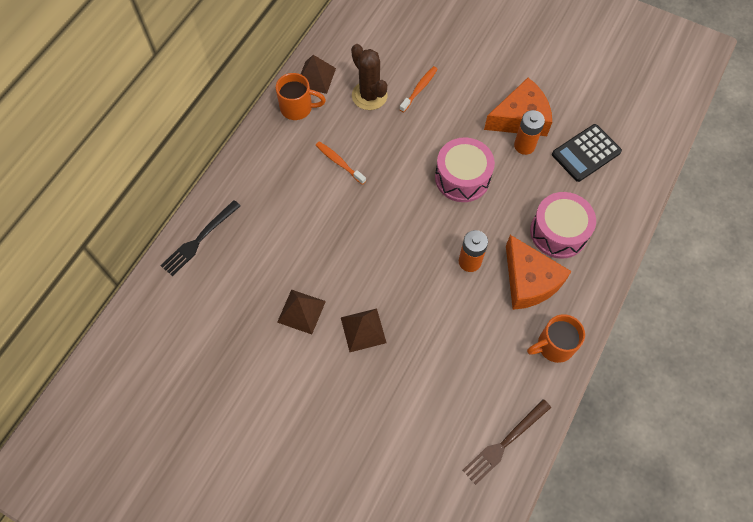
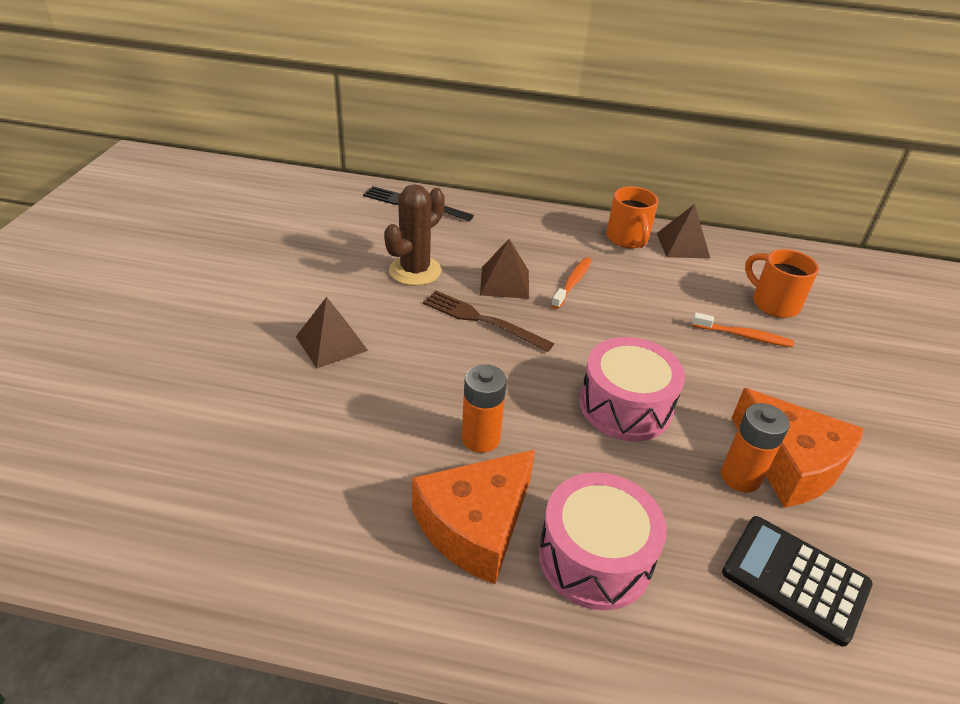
camera: 70 degrees right, 25 degrees down
(301, 311) = (345, 287): brown pyramid -> brown pyramid (505, 282)
(369, 95) = (693, 292): brown cactus -> brown cactus (415, 271)
(505, 442) = (157, 538): brown fork -> brown fork (482, 320)
(554, 346) = (355, 586): orange mug -> orange mug (773, 303)

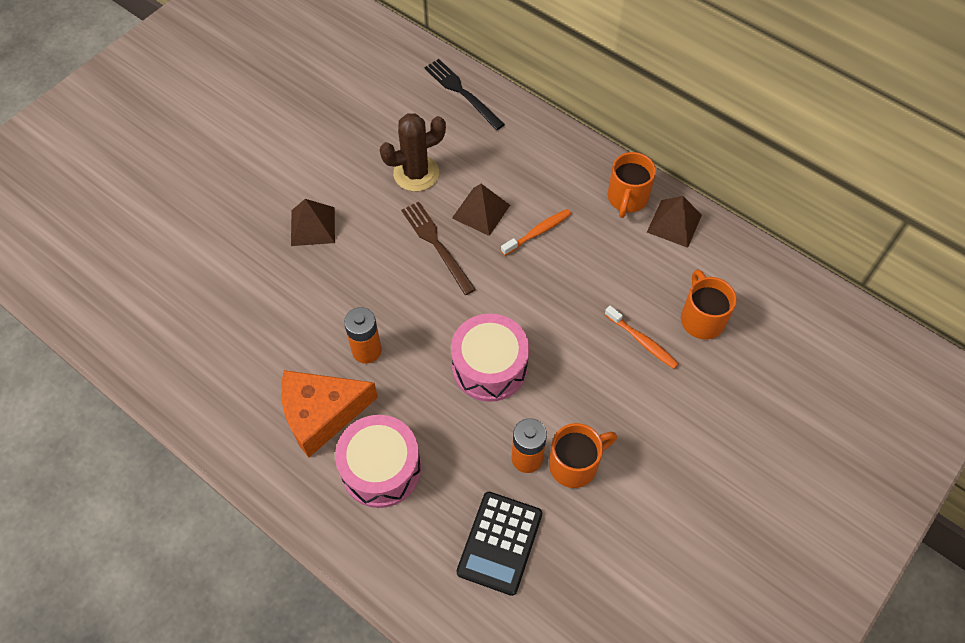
camera: 30 degrees right, 20 degrees up
(790, 463) = (575, 464): orange cheese -> orange mug
(795, 579) = (499, 543): black calculator -> black calculator turned 135 degrees counterclockwise

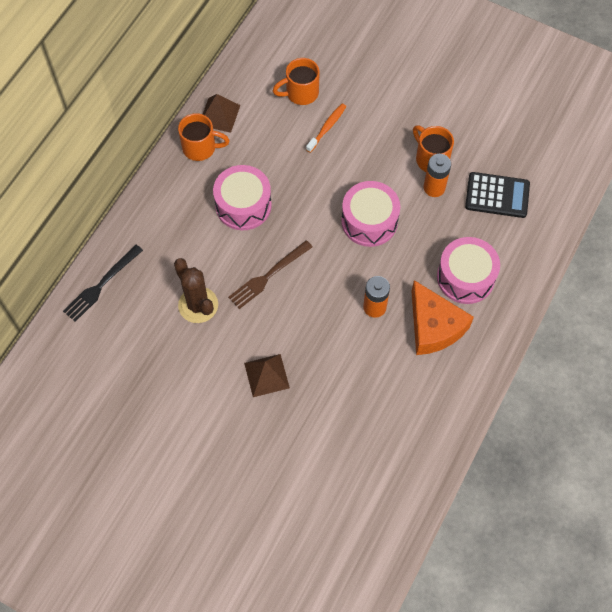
camera: 100 degrees left, 5 degrees up
(481, 211) = (230, 249): brown pyramid -> none
(538, 232) = (243, 205): orange toothbrush -> pink drum

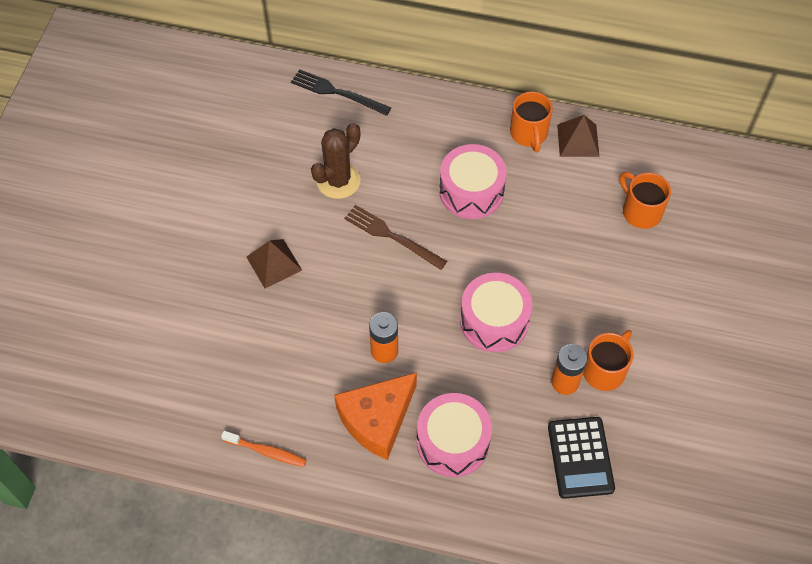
camera: 75 degrees right, 5 degrees down
(327, 127) = (604, 249): orange toothbrush -> orange toothbrush (266, 451)

